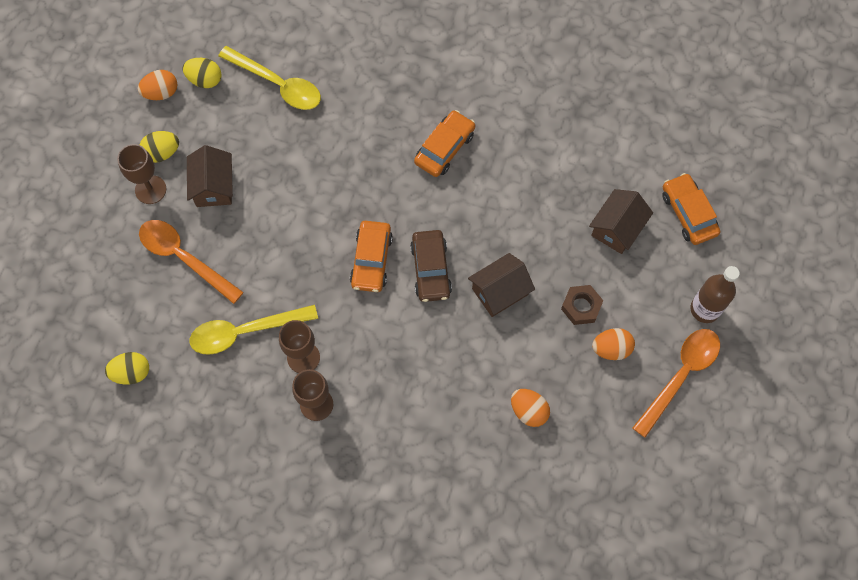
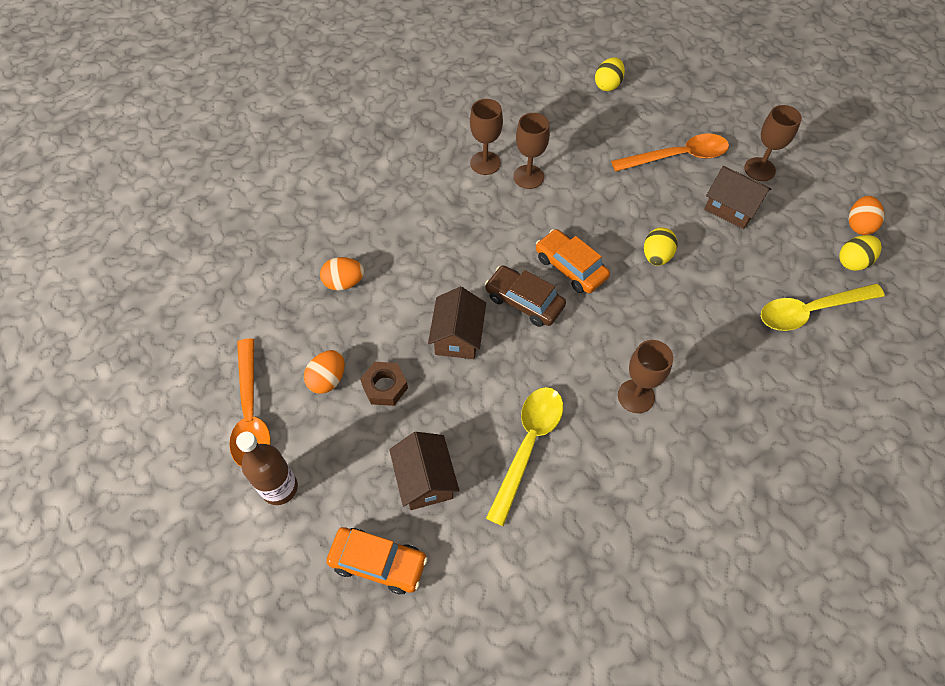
camera: 130 degrees right, 10 degrees down
(162, 153) = (791, 194): yellow egg -> yellow egg (656, 256)
(245, 331) = (582, 157): yellow spoon -> yellow spoon (528, 446)
(444, 148) = (636, 396): orange car -> brown goblet

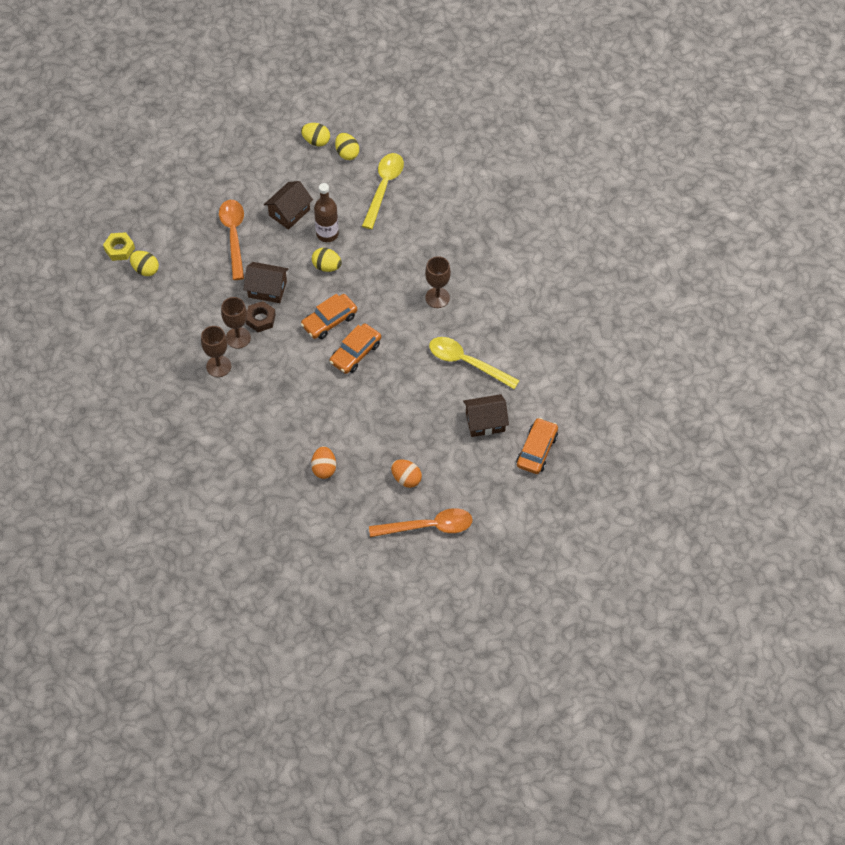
camera: 85 degrees left, 0 degrees up
(279, 488) = (484, 506): brown bottle -> brown bottle (327, 234)
(385, 386) = (415, 443): brown nut -> brown nut (260, 319)
(458, 336) = (380, 396): brown house -> brown house (267, 289)
(524, 301) = (355, 353): brown car -> orange car
(630, 61) = (119, 249): none -> yellow nut
(759, 169) = (255, 187): brown goblet -> none
(810, 311) = (384, 187): yellow spoon -> yellow spoon turned 150 degrees counterclockwise
(859, 225) = (316, 141): orange egg -> yellow egg

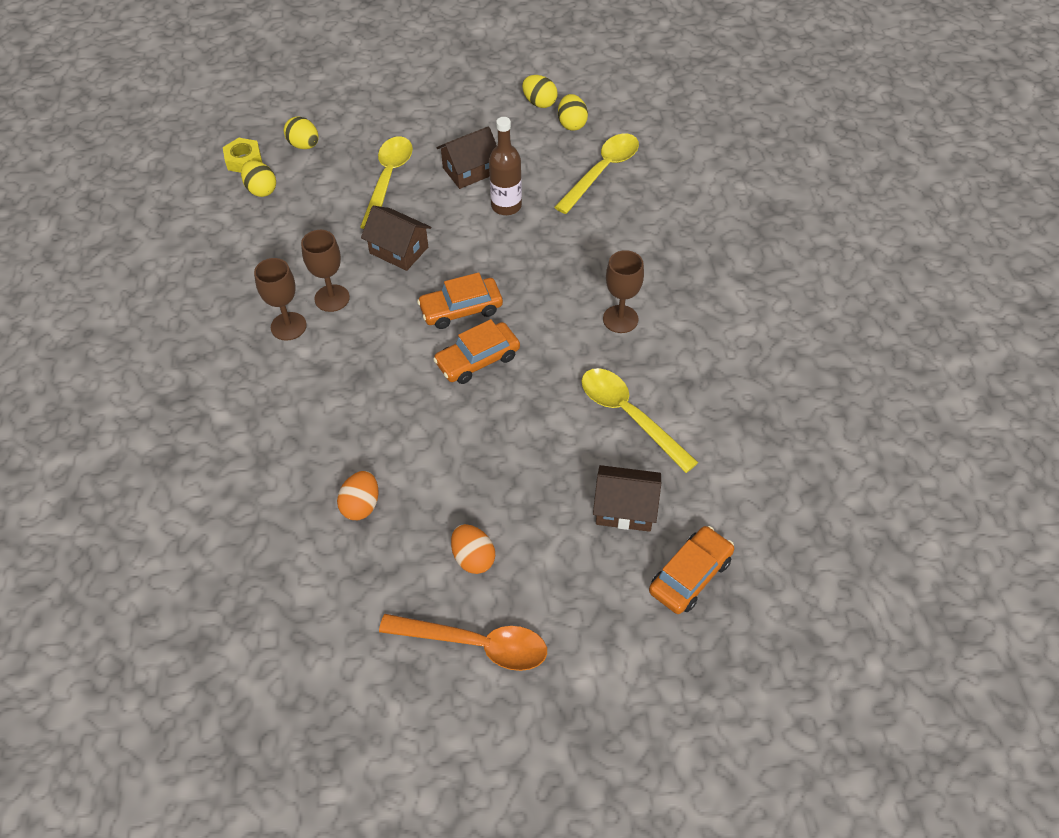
camera: 20 degrees right, 5 degrees down
(234, 236) = (388, 179): orange spoon -> yellow spoon
(260, 319) = (372, 283): brown nut -> none
(327, 266) = (488, 243): yellow egg -> yellow egg (304, 145)

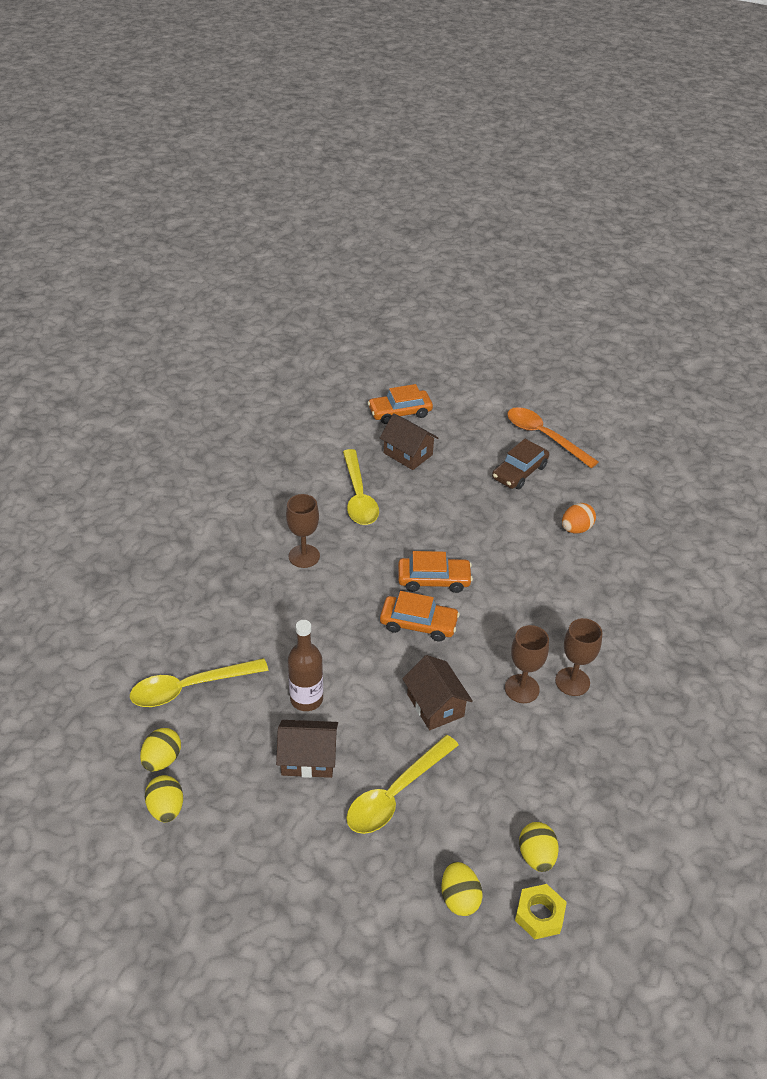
camera: 150 degrees left, 10 degrees down
(473, 558) = (519, 472): orange egg -> brown car

